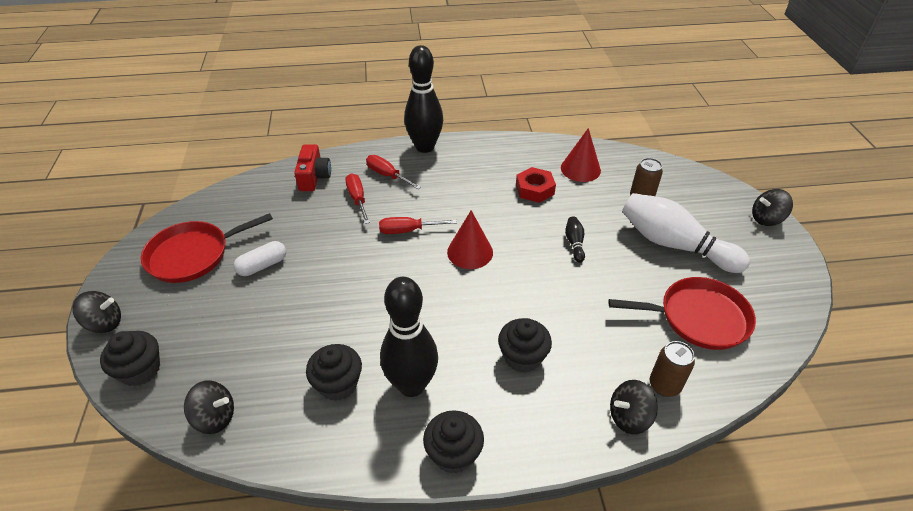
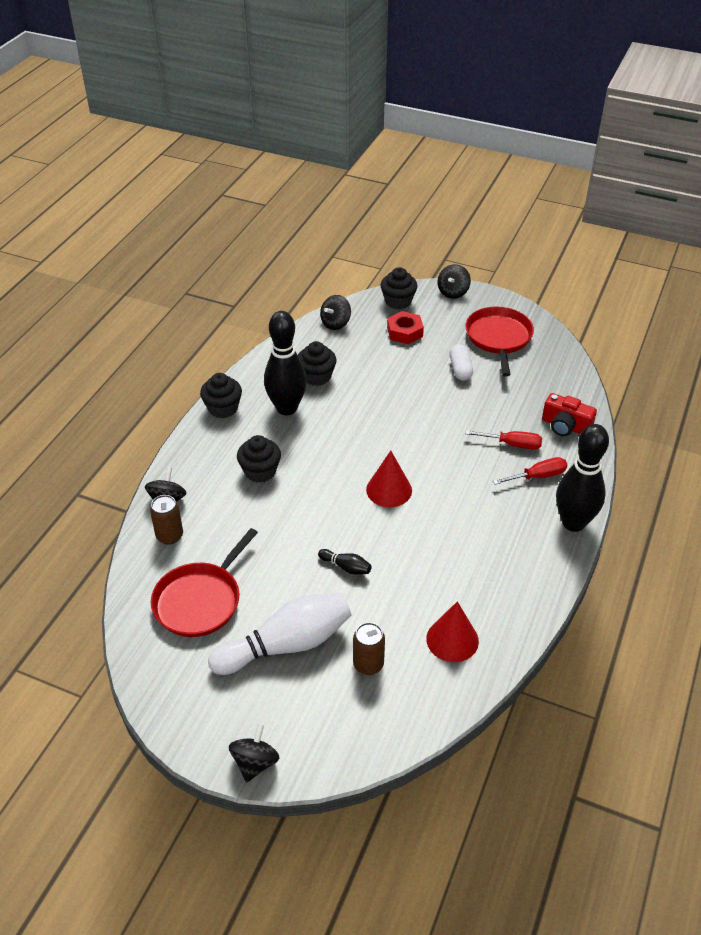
camera: 120 degrees right, 0 degrees up
(408, 230) = (444, 462): red screwdriver -> none
(535, 189) = (443, 579): red nut -> red nut (404, 332)

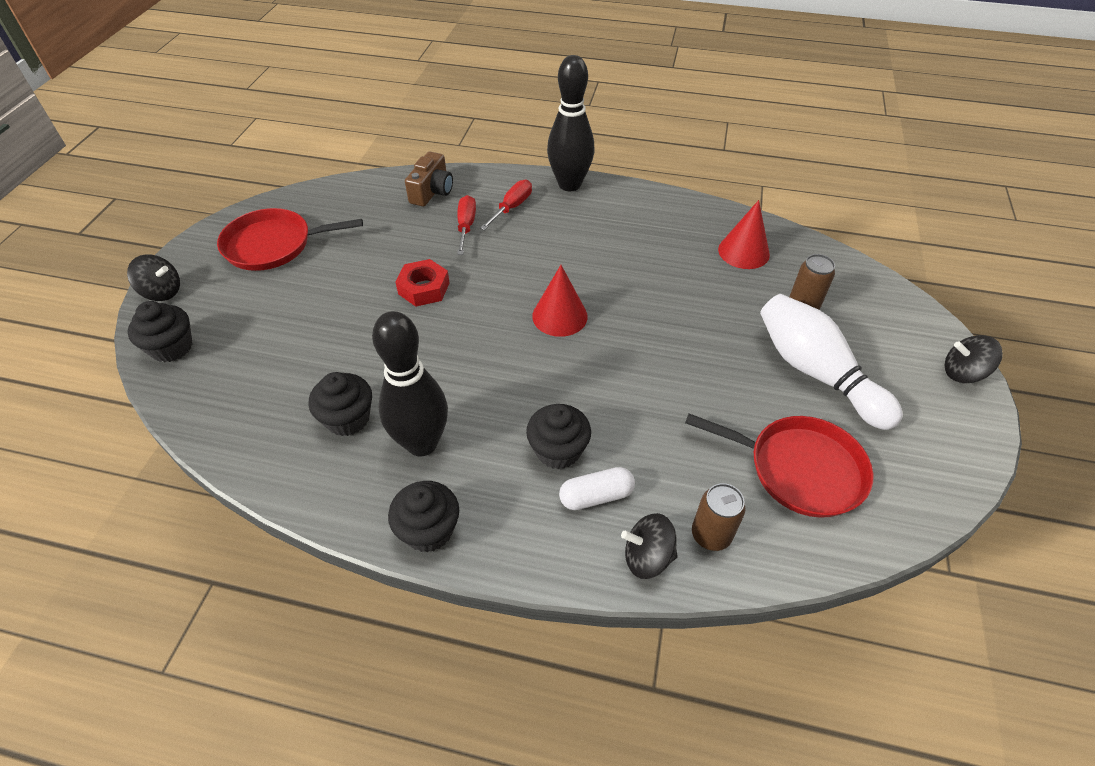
camera: 100 degrees left, 5 degrees up
(335, 323) = (216, 415): black spinning top -> none
(346, 567) = (689, 338): black bowling pin -> none
(404, 332) = (249, 333): red nut -> red nut (424, 288)
(460, 369) = (334, 274): white capsule -> white capsule (596, 496)
(537, 476) = (511, 208): red screwdriver -> red screwdriver turned 60 degrees clockwise
(565, 426) = (432, 191): red camera -> brown camera

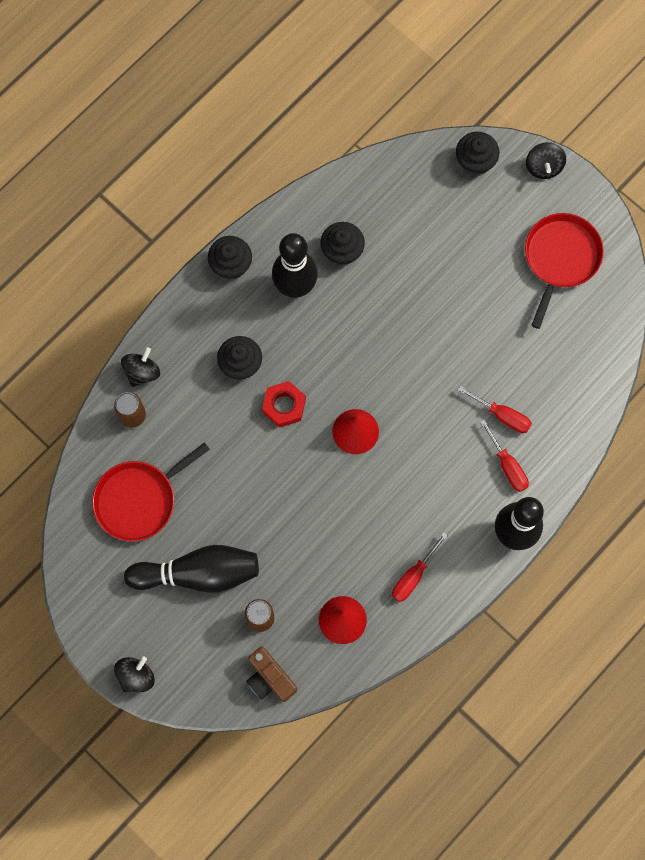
camera: 120 degrees right, 25 degrees up
(162, 292) = (543, 167): black spinning top -> black spinning top turned 45 degrees counterclockwise
(424, 288) = (442, 349): red nut -> red nut (284, 406)
(432, 191) = (568, 410): brown camera -> brown camera (269, 678)
(596, 496) = (196, 367): white capsule -> none
(660, 225) = (413, 575): none -> red screwdriver
(816, 372) = (198, 573): white bowling pin -> black bowling pin

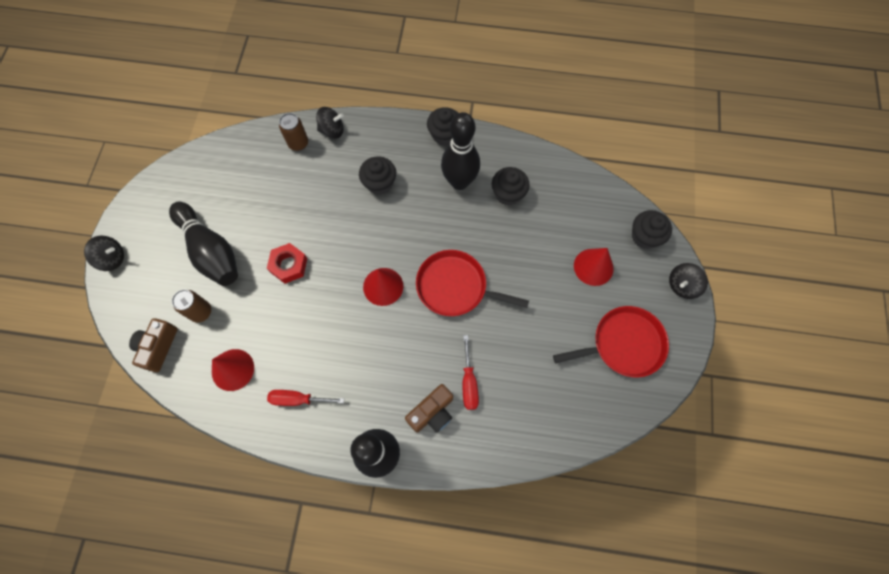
camera: 55 degrees right, 5 degrees down
(139, 499) = (242, 183): red pan -> red pan (455, 287)
(284, 406) = (369, 228): red nut -> red nut (288, 265)
(471, 229) = (593, 267): none -> red cone
(507, 465) = (432, 412): red screwdriver -> brown camera

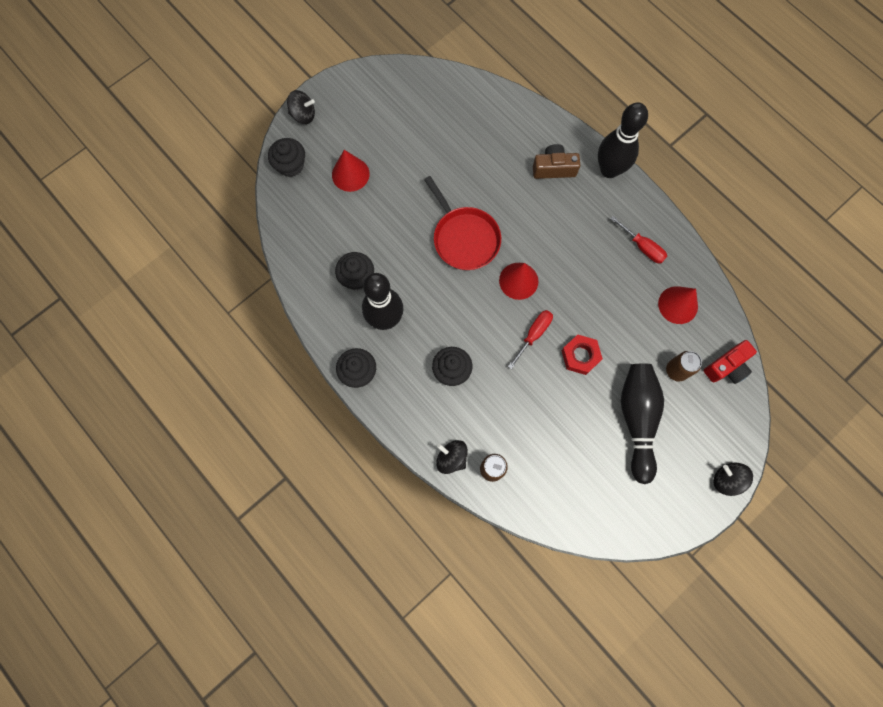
camera: 140 degrees left, 5 degrees up
(158, 347) = (727, 367): brown camera -> red camera
(469, 382) = (512, 168): red screwdriver -> red screwdriver (533, 335)
(623, 344) = (384, 111): red pan -> none

